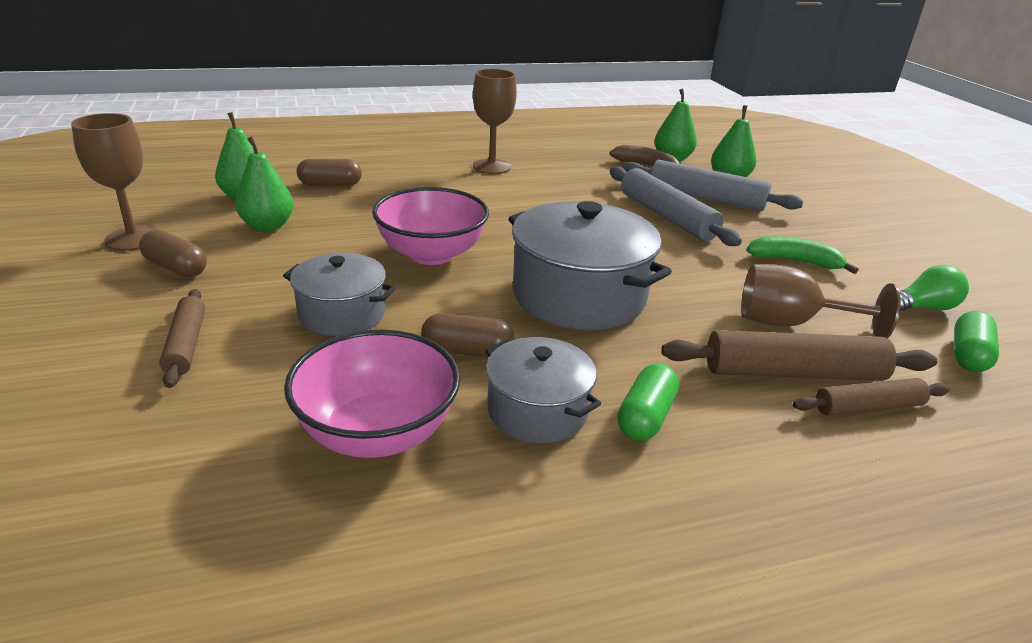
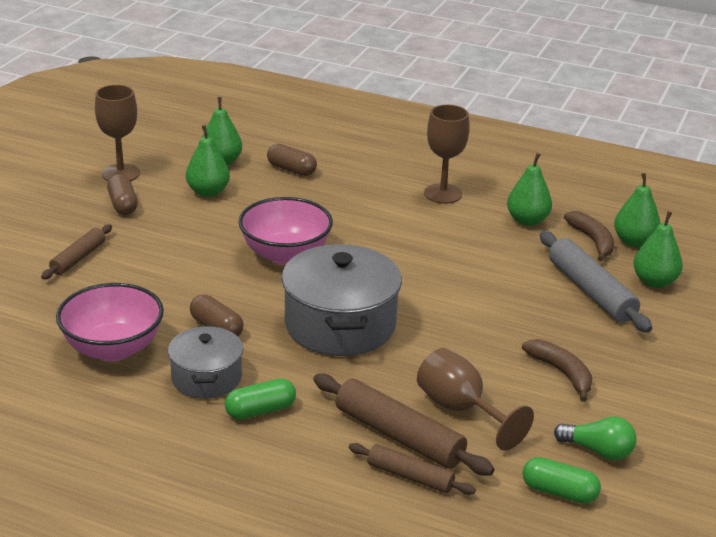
camera: 40 degrees right, 0 degrees up
(342, 313) = (177, 274): grey pot -> none
(583, 166) = (527, 220): none -> green pear
(667, 216) = (519, 294): grey rolling pin -> none
(795, 261) = (561, 373): green banana -> brown banana
(968, 355) = (559, 492): green capsule -> green capsule turned 45 degrees clockwise

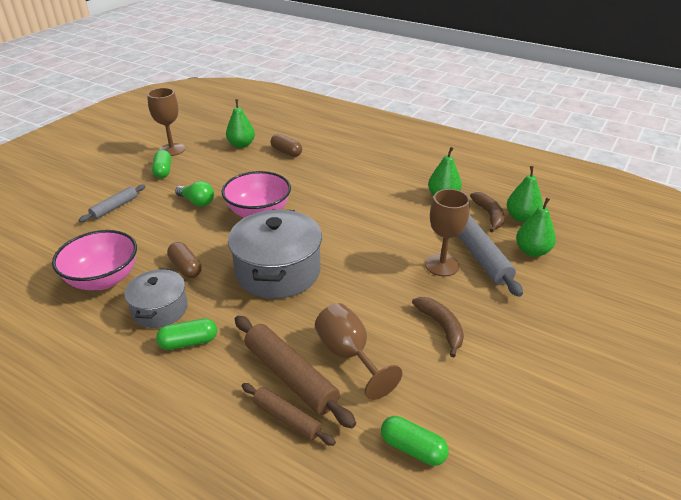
camera: 10 degrees right, 5 degrees up
(78, 258) = (115, 207): brown rolling pin -> grey rolling pin
(123, 205) = (163, 171): brown capsule -> green capsule
(208, 192) = (224, 165): green pear -> none
(443, 194) = (386, 174): brown goblet -> brown goblet (442, 265)
(598, 451) = (456, 407): green light bulb -> green light bulb (197, 202)

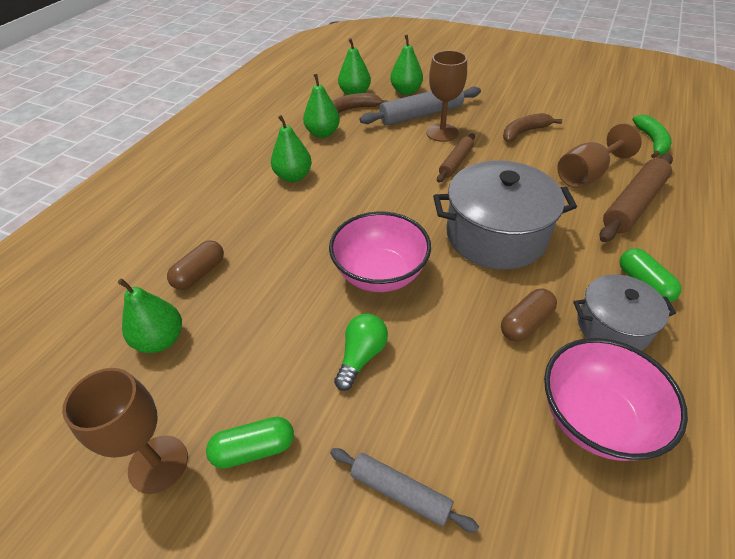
camera: 95 degrees left, 10 degrees up
(287, 418) = (677, 200): brown rolling pin -> brown rolling pin (456, 162)
(379, 182) = (293, 176): none -> green pear
(413, 448) = (651, 141): green capsule -> green banana

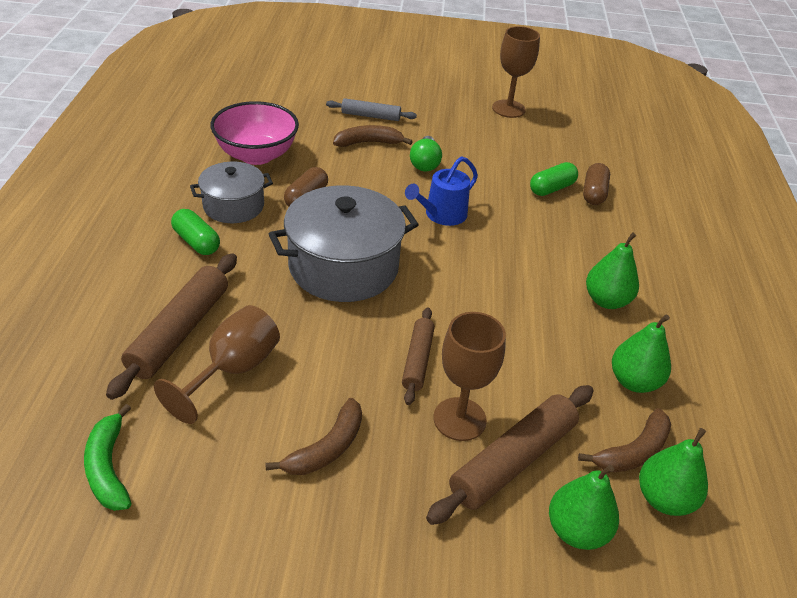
camera: 155 degrees right, 5 degrees down
(161, 340) = (571, 153): green pear -> none
(254, 449) = (461, 119): green capsule -> green capsule (552, 188)
(380, 274) = (442, 215): pink bowl -> blue watering can
(421, 114) = (513, 461): grey rolling pin -> brown rolling pin
(424, 416) = (368, 143): none -> brown banana

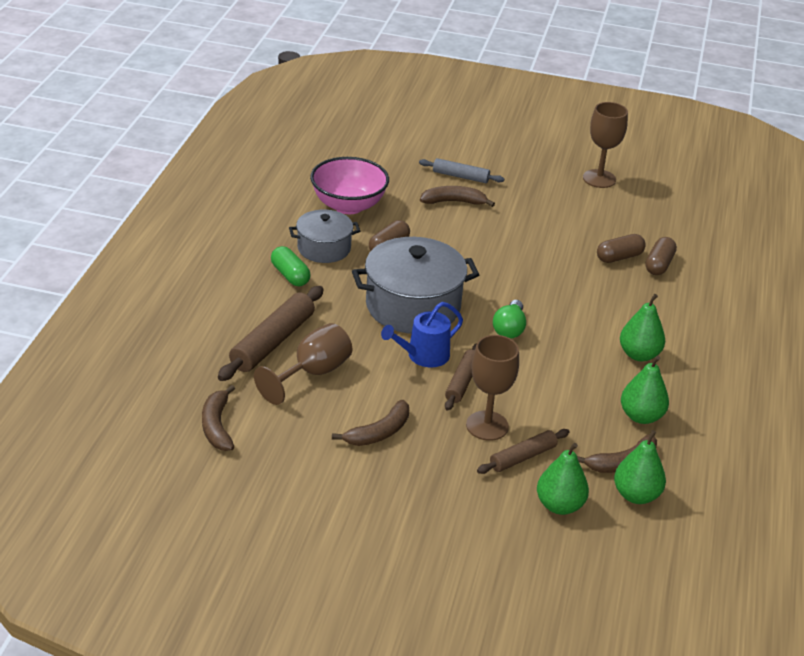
camera: 10 degrees right, 5 degrees down
(108, 467) = (217, 426): green banana -> brown banana
(425, 163) = (503, 224): green light bulb -> green light bulb (509, 329)
(442, 215) = (509, 271): blue watering can -> blue watering can (423, 356)
(513, 461) = (523, 457): brown rolling pin -> brown rolling pin, size x0.60
(552, 188) = (619, 257): green capsule -> brown capsule

